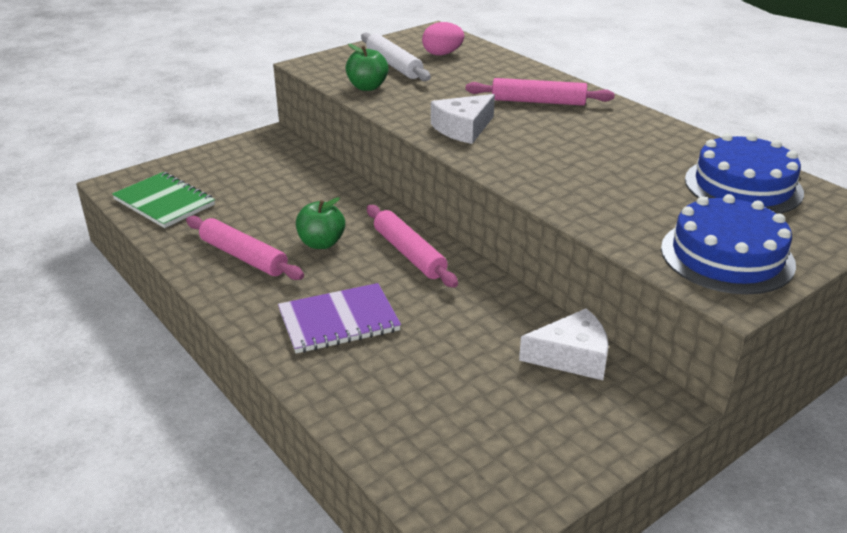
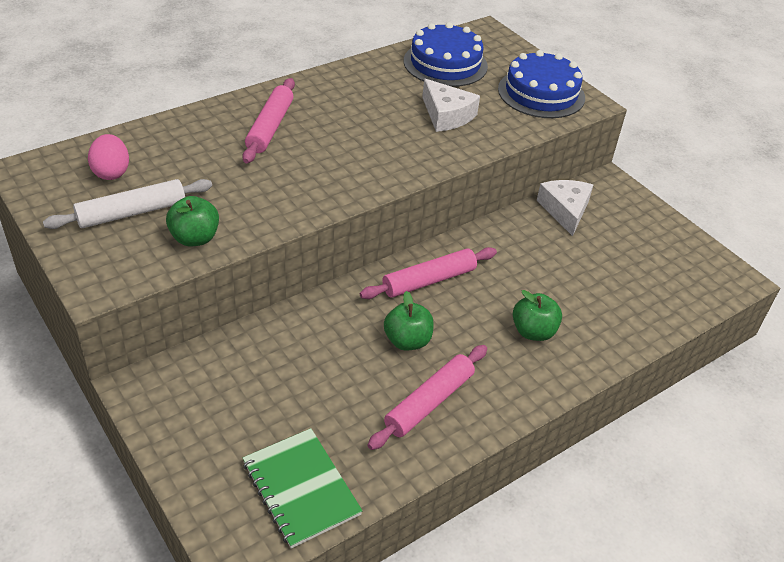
camera: 90 degrees left, 10 degrees up
(164, 202) = (301, 488): green notebook -> green notebook turned 75 degrees counterclockwise
(339, 321) = (533, 331): purple notebook -> green apple
(463, 128) = (323, 180): white cheese -> white cheese (446, 115)

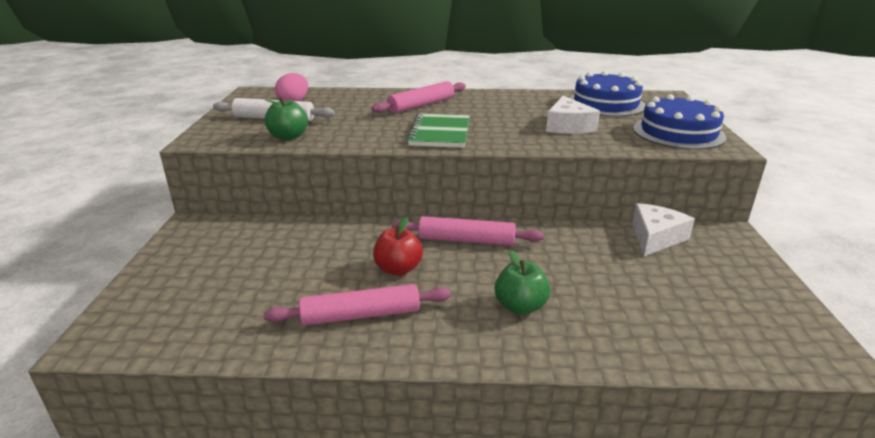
camera: 40 degrees right, 15 degrees down
(301, 488) = (190, 323): green notebook -> green notebook (440, 133)
(407, 341) = (398, 269): green apple -> red apple

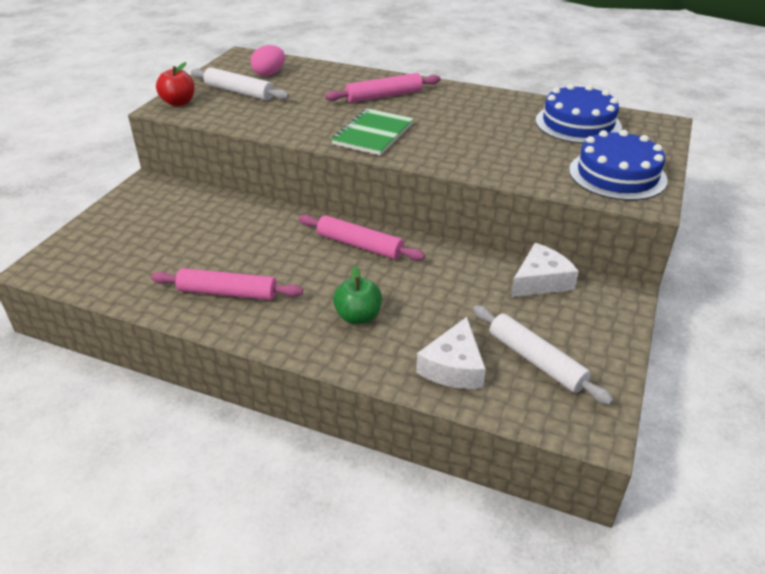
camera: 20 degrees right, 10 degrees up
(288, 137) = (237, 116): green apple -> none
(398, 269) = (283, 260): red apple -> red apple (179, 103)
(568, 126) = (507, 147): white cheese -> white cheese (454, 367)
(719, 307) = (536, 360): none -> white rolling pin

